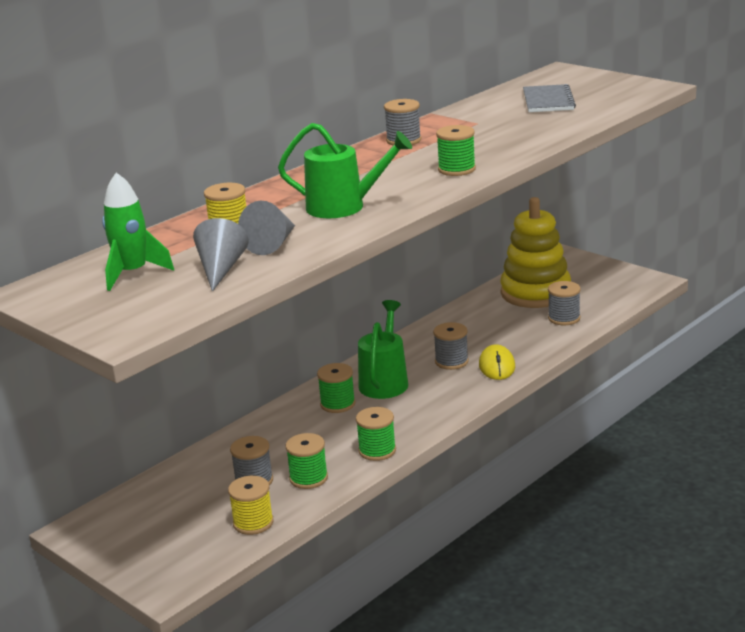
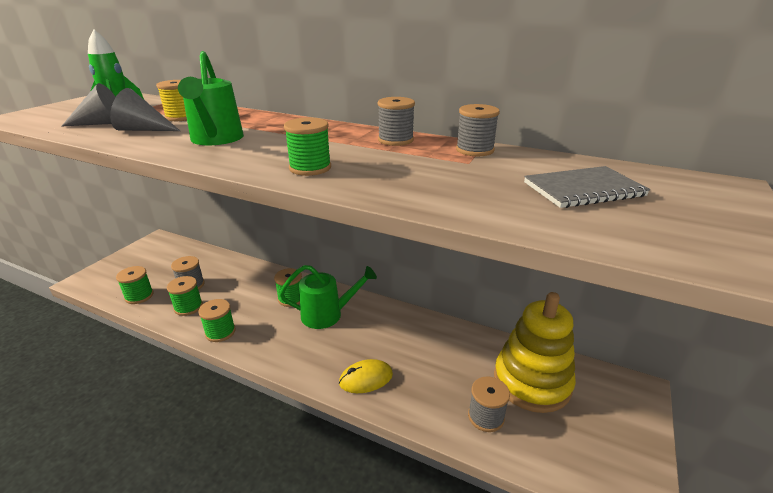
camera: 70 degrees right, 5 degrees up
(253, 523) = (139, 296): yellow spool -> green spool
(451, 361) = (368, 346): grey spool -> grey spool (474, 150)

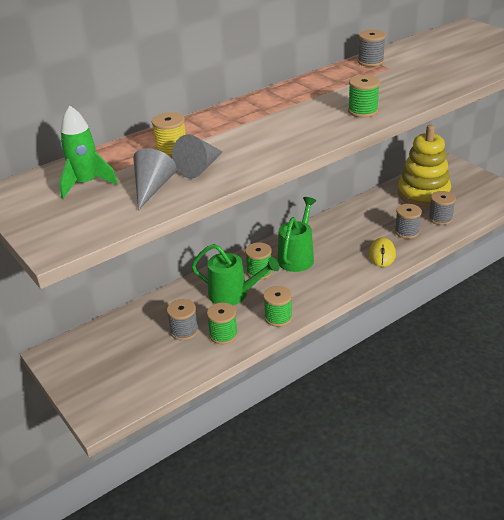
camera: 60 degrees left, 5 degrees up
(139, 296) = (174, 369): green spool -> none
(216, 140) = (265, 138): green watering can -> green watering can (234, 294)
(395, 140) = (329, 79): grey spool -> grey spool (407, 232)
(583, 189) = (450, 53): grey notebook -> none

